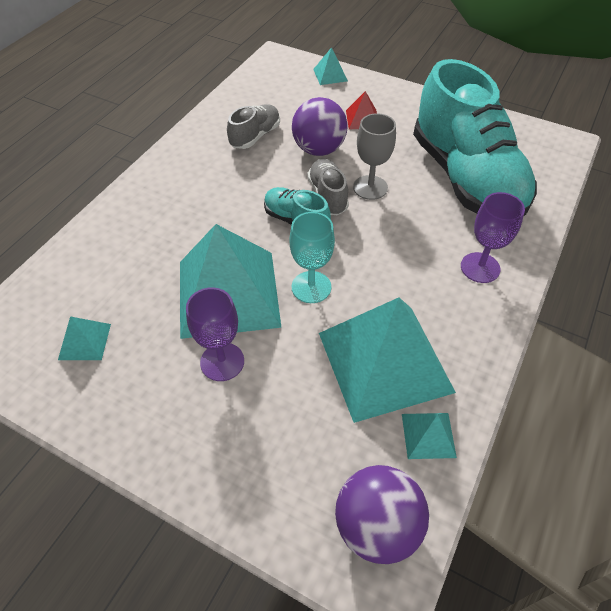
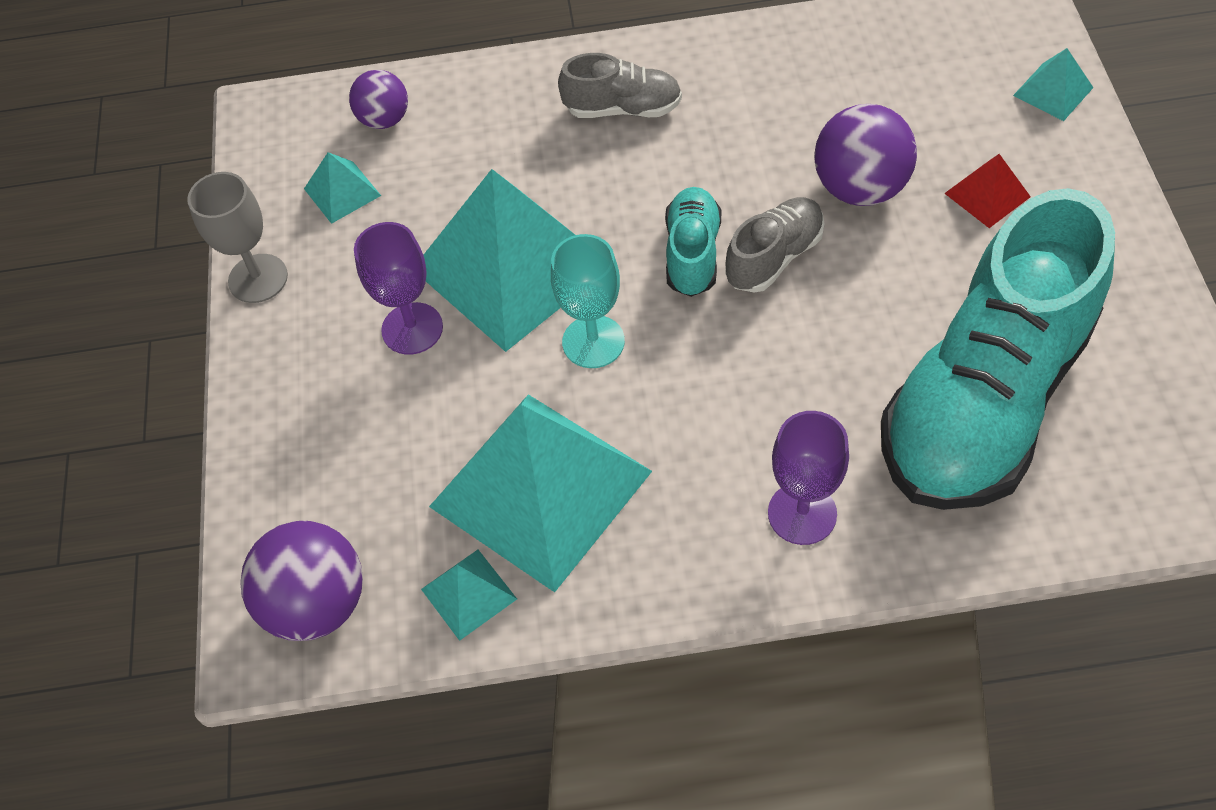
camera: 60 degrees right, 5 degrees up
(58, 292) = (384, 119): none -> purple ball
(255, 136) = (812, 103): grey shoe -> grey shoe (623, 109)
(370, 187) = (840, 294): grey goblet -> grey goblet (258, 278)

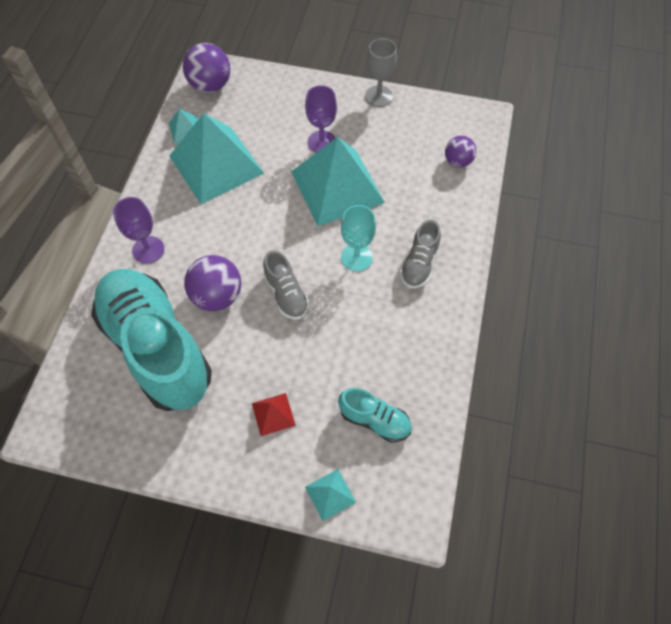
camera: 105 degrees right, 5 degrees up
(342, 192) = (416, 135): turquoise pyramid -> none
(593, 342) = (278, 204): turquoise goblet -> turquoise goblet (356, 257)
(692, 253) = (307, 260): turquoise shoe -> turquoise shoe (374, 420)
(860, 188) = (310, 353): purple ball -> purple ball (217, 296)

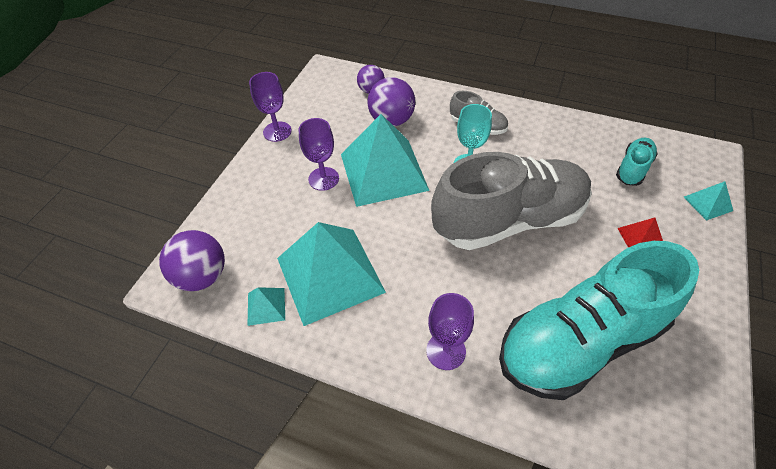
camera: 80 degrees left, 10 degrees down
(217, 296) = (511, 280): purple ball -> purple ball (391, 120)
(286, 294) = (509, 220): grey shoe -> grey shoe, size x2.30
(378, 96) = (277, 131): grey goblet -> purple goblet

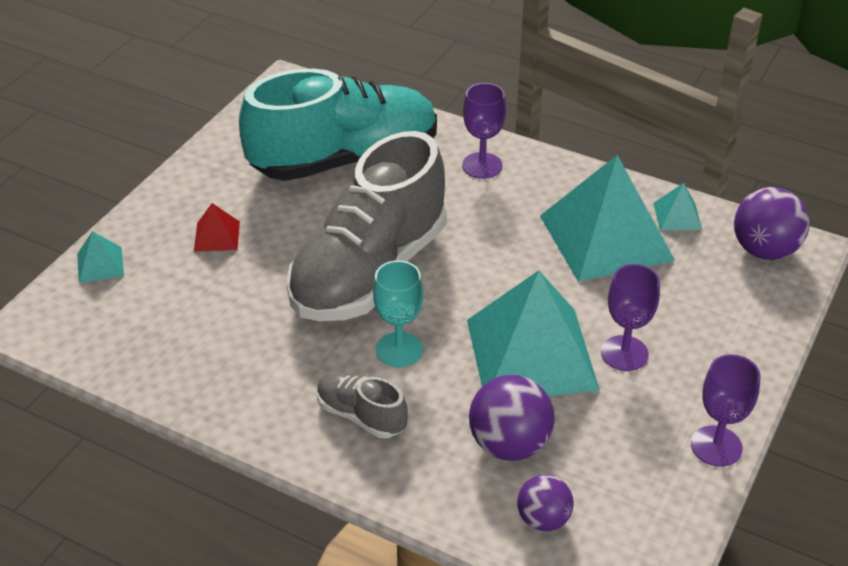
camera: 175 degrees left, 10 degrees down
(509, 220) = (369, 271): grey shoe -> grey shoe turned 45 degrees counterclockwise
(633, 169) = (161, 318): turquoise shoe -> none

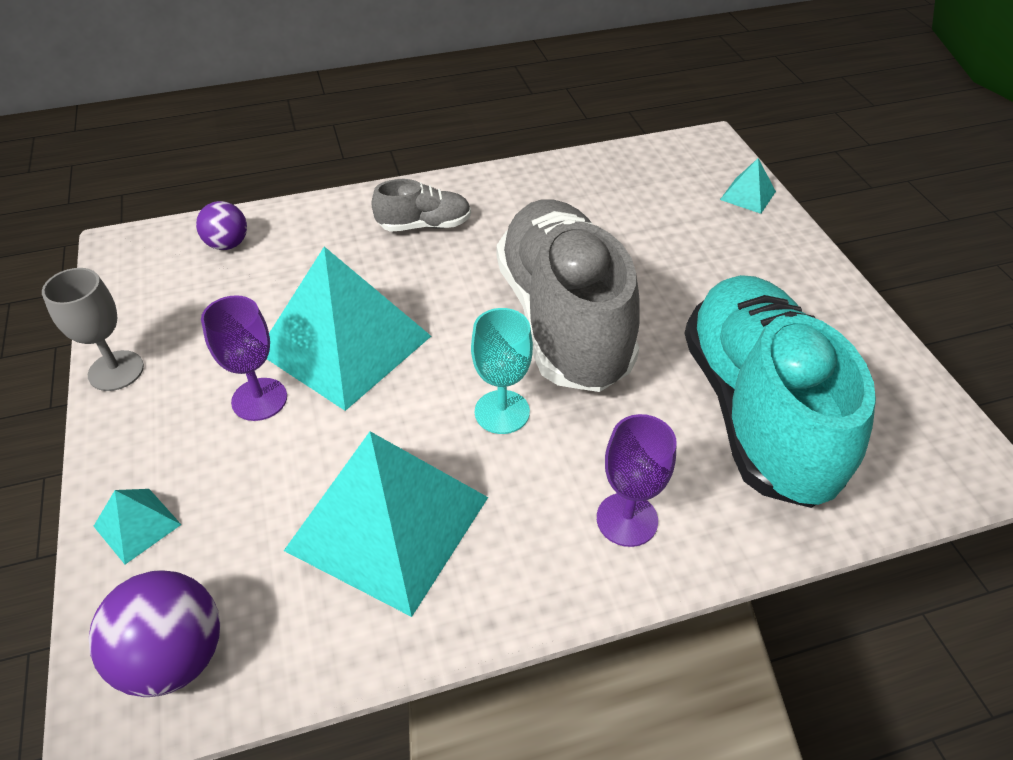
camera: 135 degrees right, 5 degrees up
(217, 236) = (718, 265): red pyramid -> none
(344, 160) = (756, 411): turquoise shoe -> turquoise shoe turned 150 degrees clockwise
(399, 349) = (455, 279): turquoise goblet -> turquoise goblet (502, 412)
(509, 444) = (296, 271): purple ball -> none
(677, 216) = (328, 628): turquoise pyramid -> turquoise pyramid (137, 525)
(716, 446) = (116, 371): purple goblet -> grey goblet

